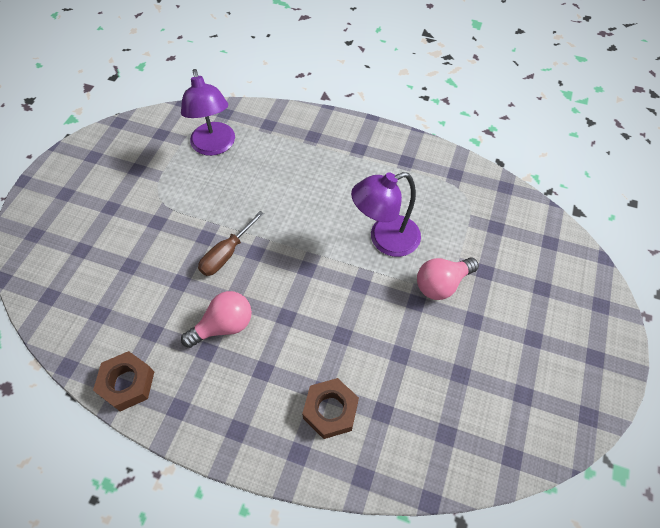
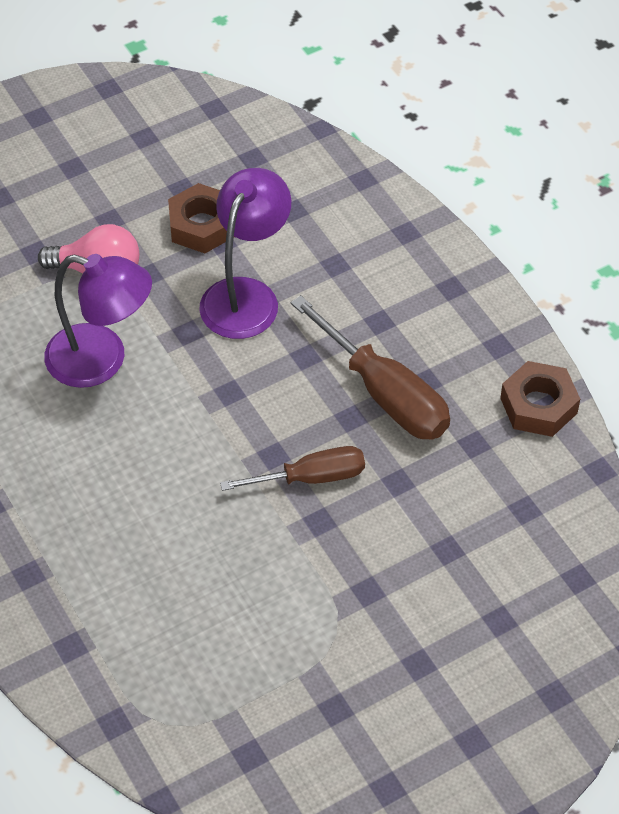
camera: 140 degrees left, 5 degrees down
(214, 146) = (187, 664): purple lamp -> purple lamp (246, 295)
(224, 326) = (384, 393): pink light bulb -> brown screwdriver
(330, 410) = (342, 243): brown nut -> brown nut (202, 225)

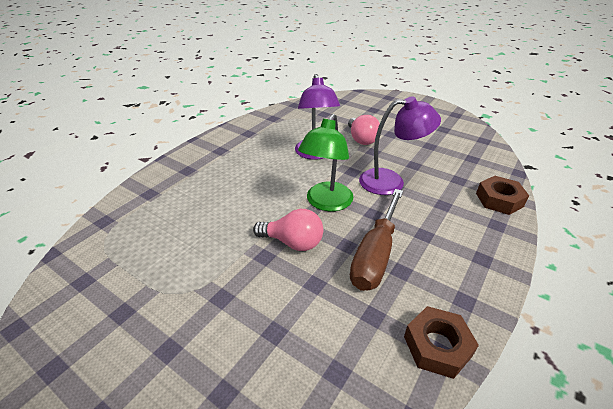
camera: 65 degrees right, 15 degrees down
(202, 225) = (416, 157): brown nut -> brown nut (499, 200)
(248, 403) = (326, 203): none -> green lamp
(311, 478) = (293, 242): brown screwdriver -> pink light bulb

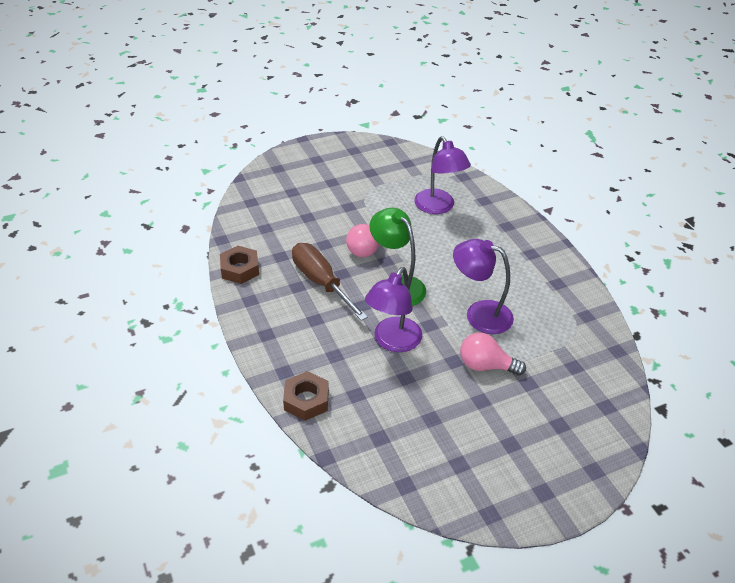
camera: 120 degrees right, 5 degrees up
(179, 219) = (438, 207): none -> purple lamp

